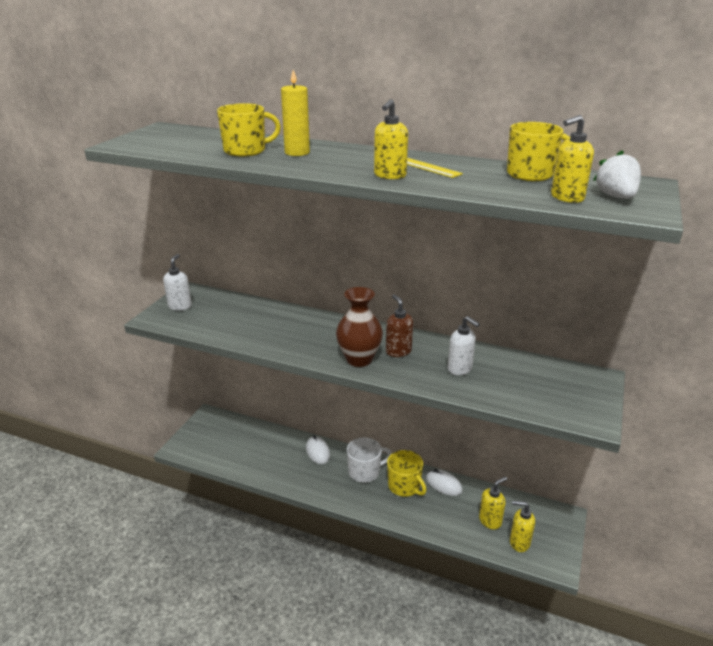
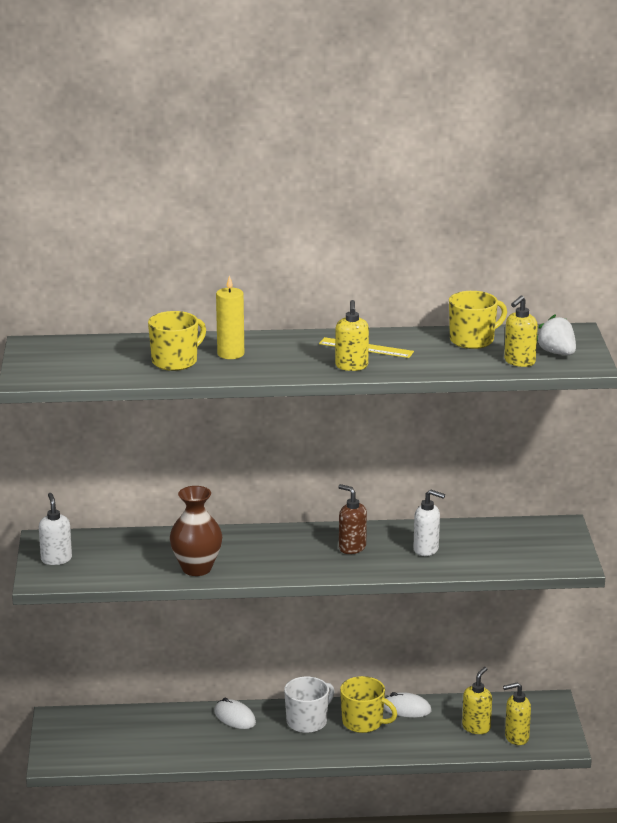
camera: 25 degrees left, 5 degrees down
(359, 359) = (318, 565): brown vase -> brown vase (196, 568)

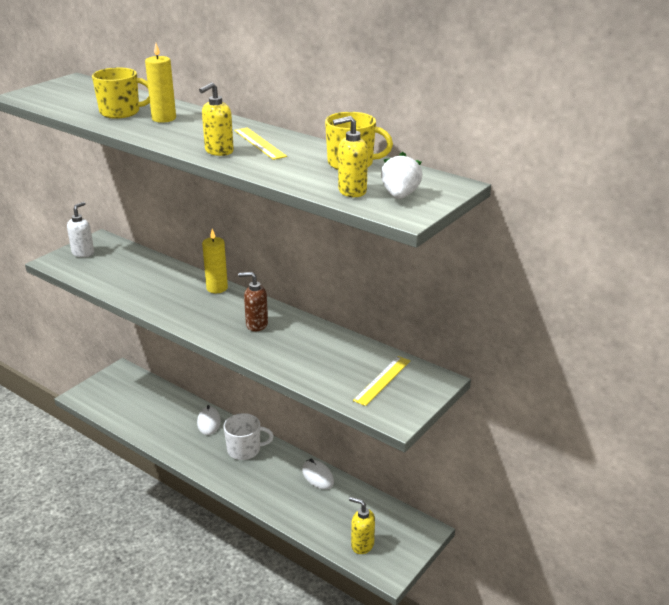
camera: 40 degrees right, 5 degrees up
(196, 568) = (141, 294): brown vase -> none
(258, 534) = (217, 288): none -> yellow candle
(352, 548) = (256, 325): brown soap dispenser -> brown soap dispenser turned 75 degrees counterclockwise
(363, 722) = (277, 470): yellow mug -> none
(426, 549) = (303, 350): white soap dispenser -> none
(476, 727) = (344, 519): yellow soap dispenser -> none
(523, 543) = (382, 380): none -> yellow ruler

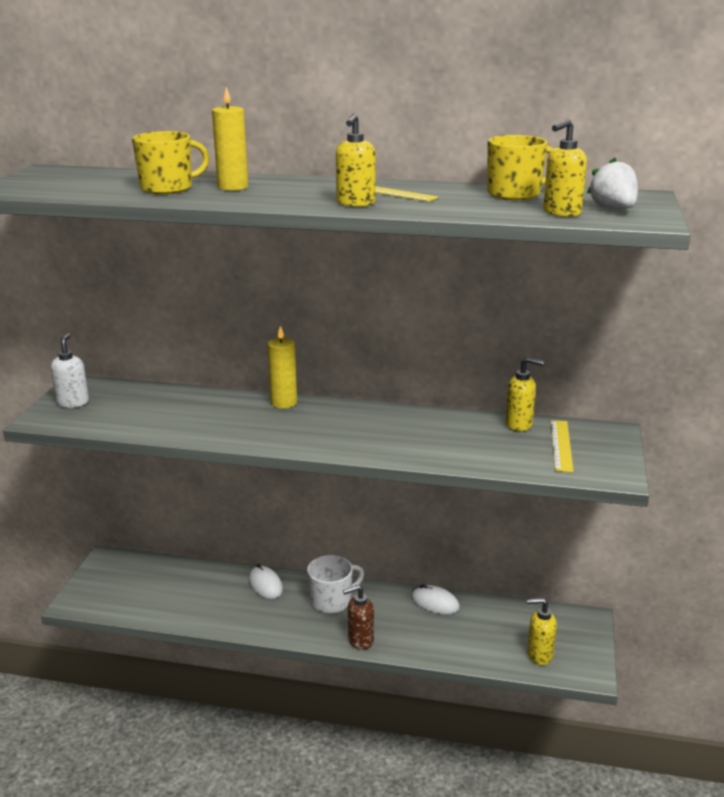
camera: 25 degrees left, 5 degrees down
(256, 325) = (370, 427): brown soap dispenser -> brown soap dispenser (360, 640)
(369, 353) = (519, 425): none -> yellow soap dispenser

